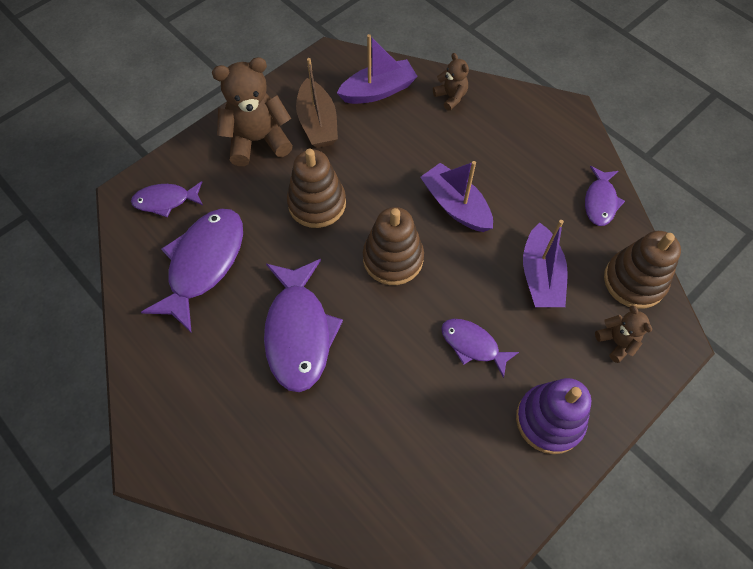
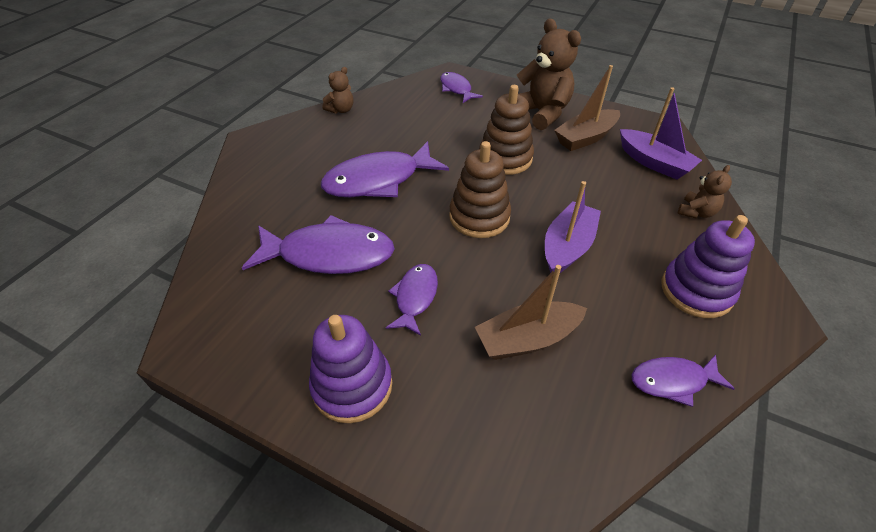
camera: 70 degrees right, 15 degrees down
(203, 264) = (414, 119): purple fish -> purple fish (329, 254)
(530, 144) = (696, 291): none -> purple stacking toy
(540, 276) = (527, 339): purple boat -> brown boat
(616, 342) = (480, 440): brown teddy bear -> brown teddy bear (341, 110)
(634, 281) = (580, 446): brown stacking toy -> none

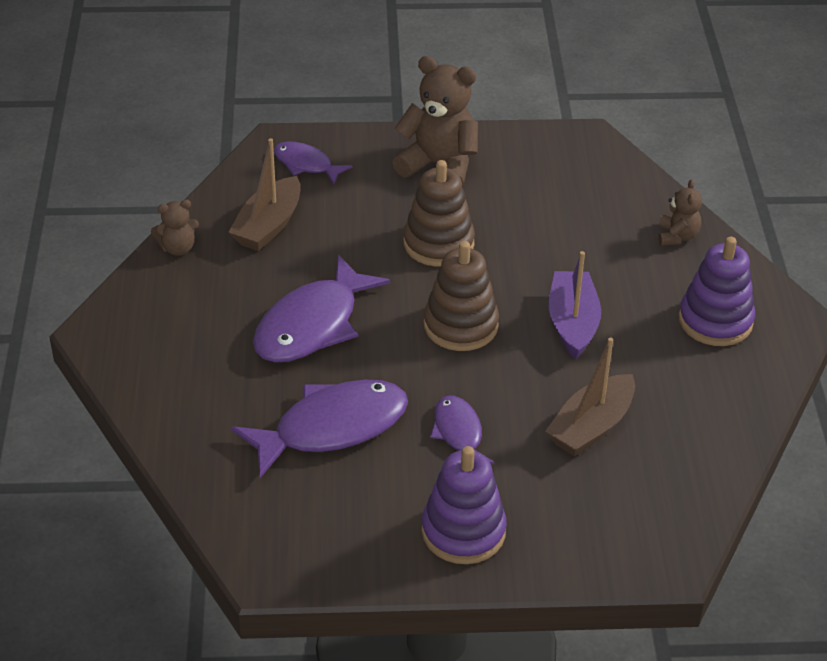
camera: 30 degrees left, 5 degrees down
(341, 110) = (178, 248): brown teddy bear -> brown teddy bear turned 60 degrees clockwise
(585, 138) = (512, 183): brown boat -> brown boat (268, 225)
(654, 162) = (605, 191): purple boat -> none
(673, 381) = (733, 410): purple fish -> none

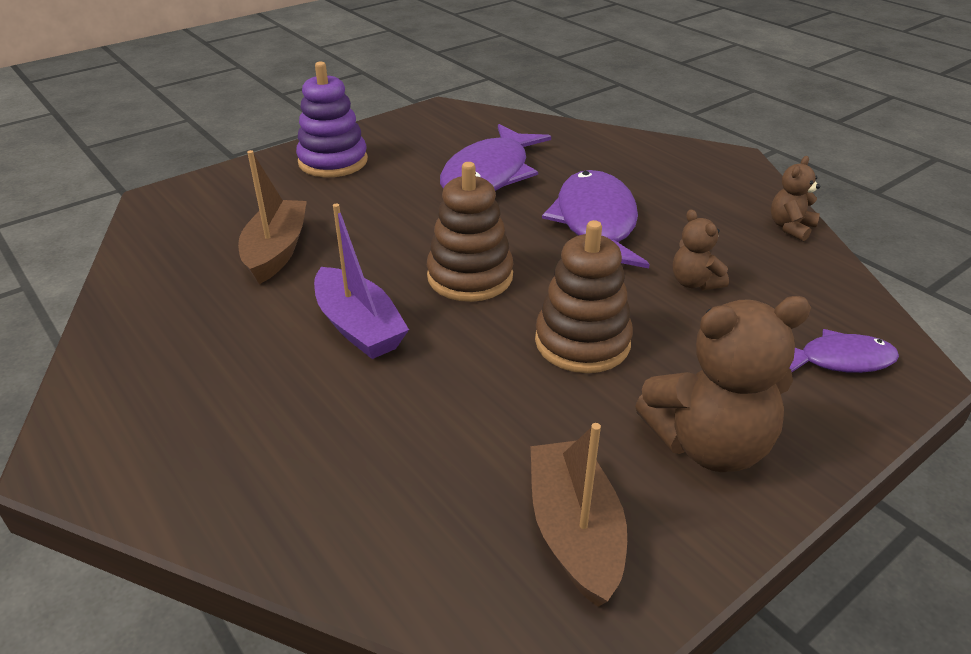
camera: 145 degrees right, 5 degrees down
(268, 225) = (759, 279): brown boat -> brown boat (575, 532)
(458, 433) = (390, 206): purple fish -> none
(677, 236) = (293, 508): brown teddy bear -> brown teddy bear (694, 282)
(715, 321) = (185, 405): purple stacking toy -> none

